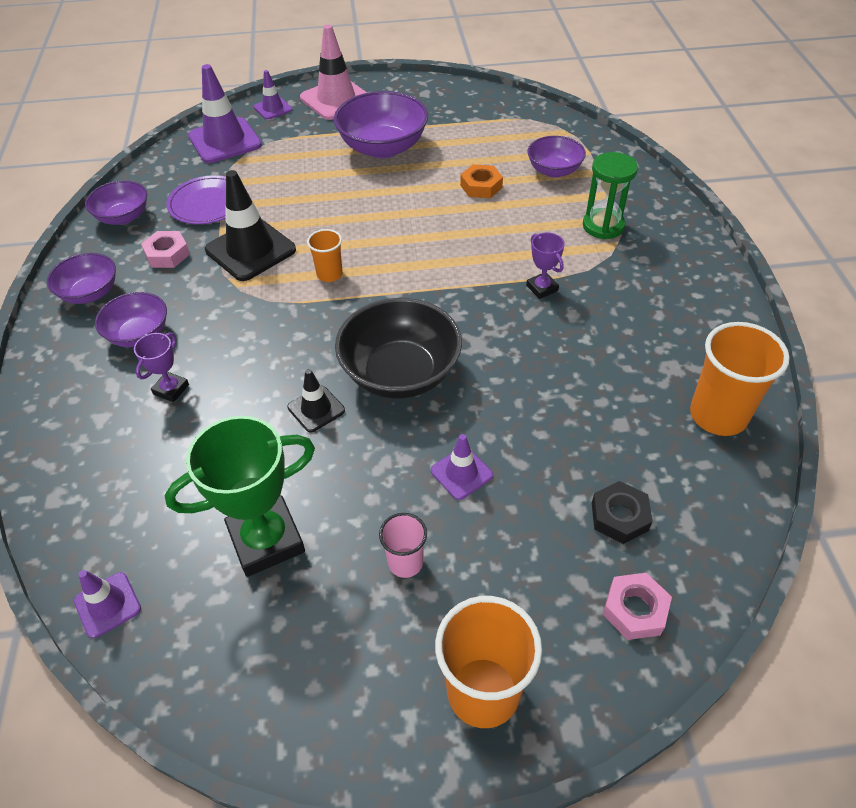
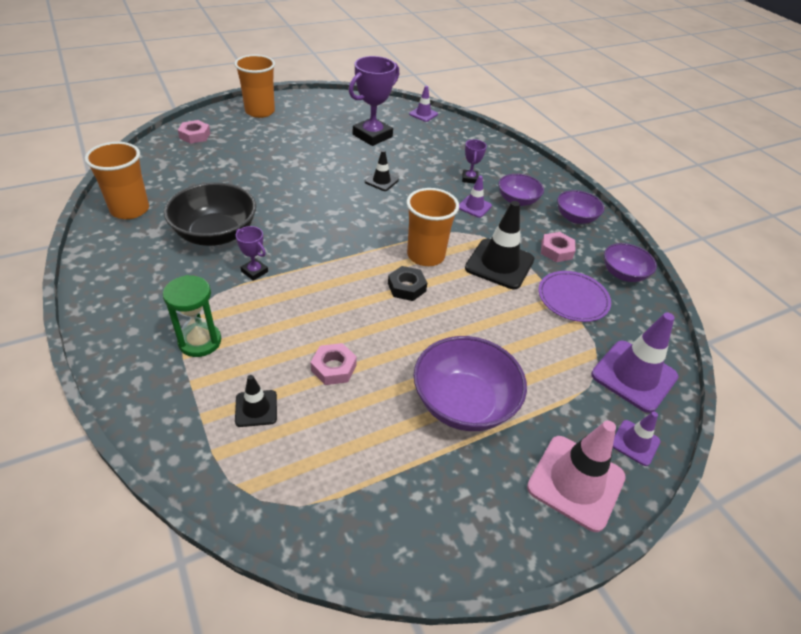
camera: 155 degrees right, 5 degrees down
(266, 540) = (372, 136): green trophy -> purple trophy
(329, 274) = (425, 255): orange cup -> orange cup, size x1.85
(400, 373) = (341, 203): black bowl -> black bowl (215, 234)
(405, 562) = (304, 137): pink cup -> none
(461, 473) = (287, 166): purple traffic cone -> purple traffic cone (474, 206)
(481, 186) = (333, 368): orange nut -> pink nut
(554, 170) = (256, 408): purple bowl -> black traffic cone
(619, 516) = (199, 161): black nut -> black nut (406, 287)

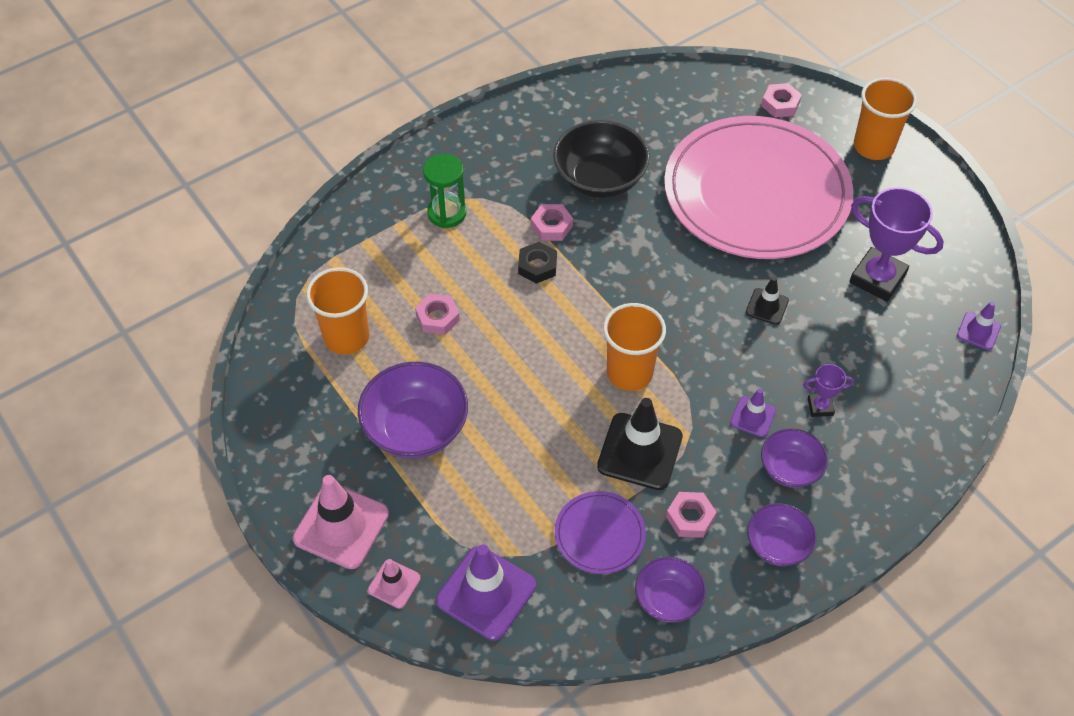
camera: 85 degrees right, 10 degrees up
(130, 210) = (614, 102): orange cup -> orange cup (346, 337)
(254, 271) = (551, 226): purple trophy -> pink nut
(256, 408) = (381, 273): black traffic cone -> none
(275, 163) = (756, 193): none -> pink plate
(406, 287) = (567, 361): black nut -> black nut (537, 266)
(635, 443) = (394, 584): purple traffic cone -> pink traffic cone

